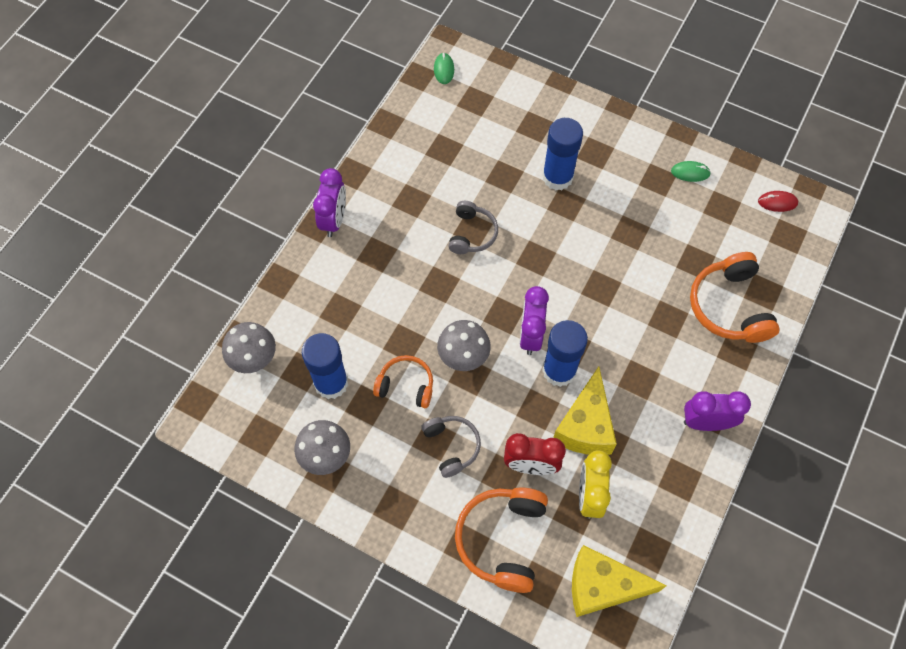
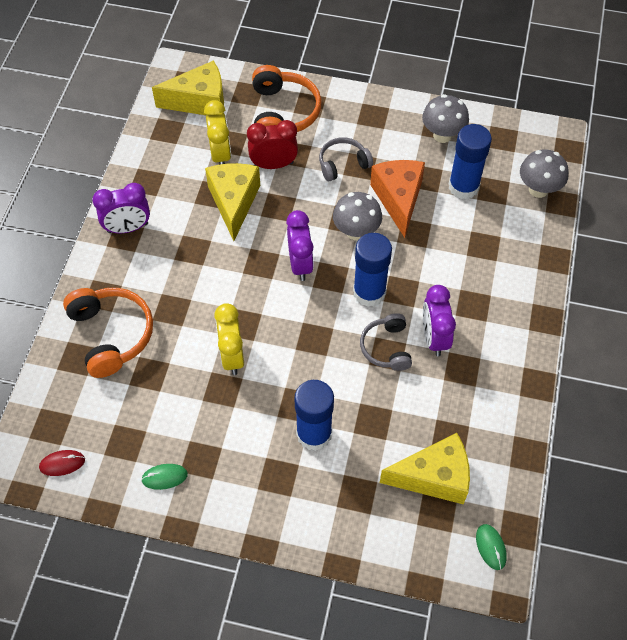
camera: 165 degrees right, 5 degrees down
(334, 220) = (531, 328): purple clock -> purple clock (434, 338)
(406, 385) = (398, 199): orange headphones -> orange cheese
(452, 446) = (343, 164): grey headphones -> grey headphones turned 105 degrees clockwise
(468, 124) = (434, 477): none -> yellow cheese
(559, 370) = (266, 240): blue glue stick -> blue glue stick (369, 292)
(616, 259) = (232, 356): none -> yellow clock

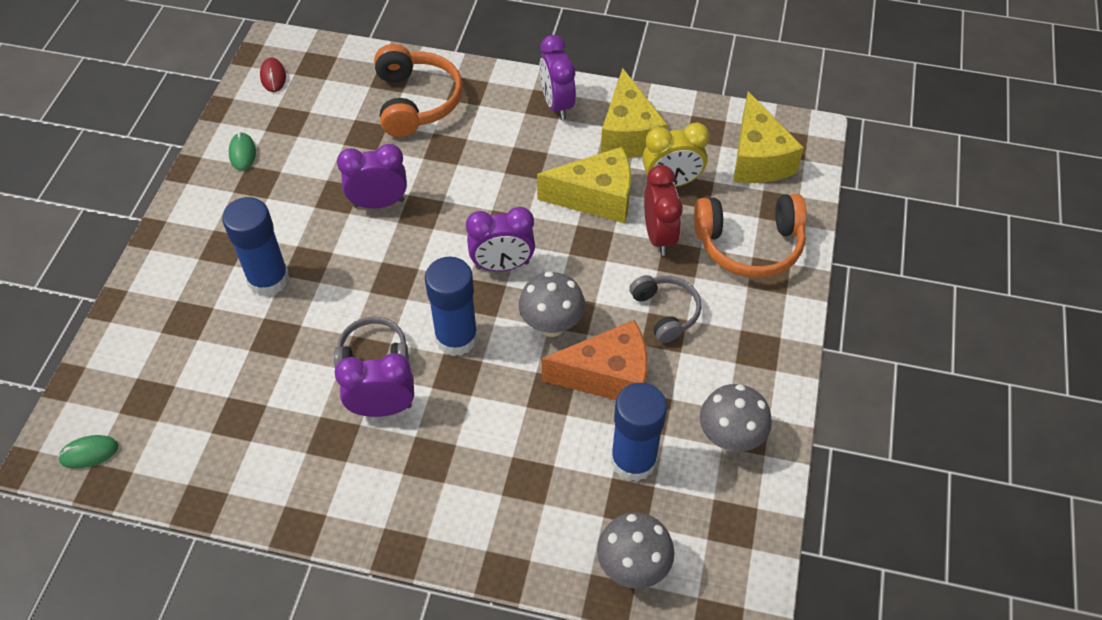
camera: 90 degrees right, 5 degrees down
(112, 334) = (416, 101): orange headphones -> orange headphones turned 75 degrees counterclockwise
(232, 356) = (378, 203): yellow clock -> purple clock
(434, 477) = (190, 398): yellow cheese -> yellow cheese (628, 134)

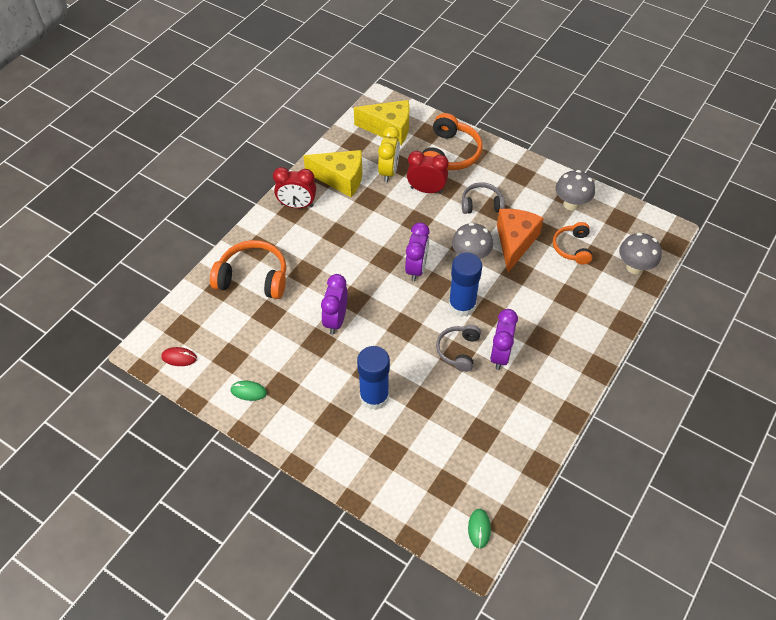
camera: 70 degrees left, 0 degrees up
(557, 104) = (297, 205): purple clock -> red clock
(596, 198) = (384, 209): yellow cheese -> none
(633, 460) = (572, 248): blue glue stick -> orange headphones

